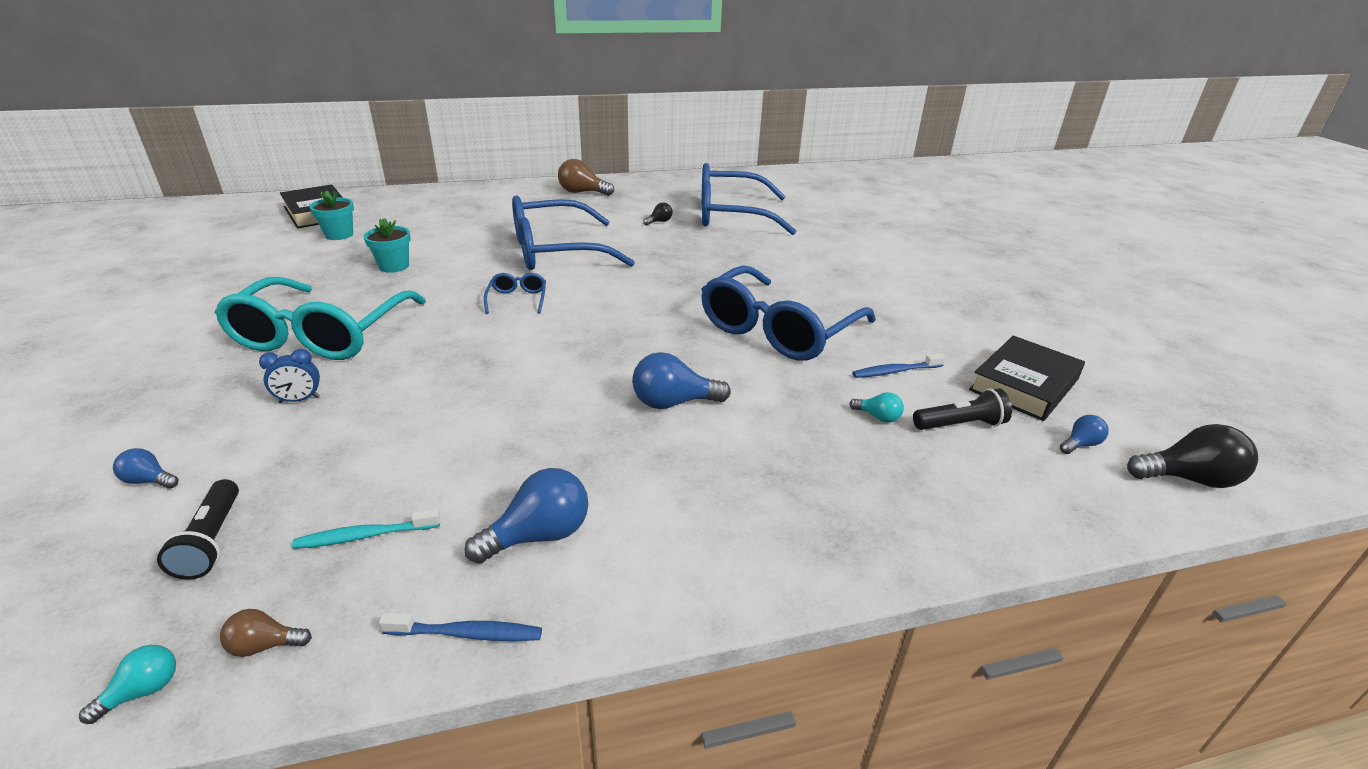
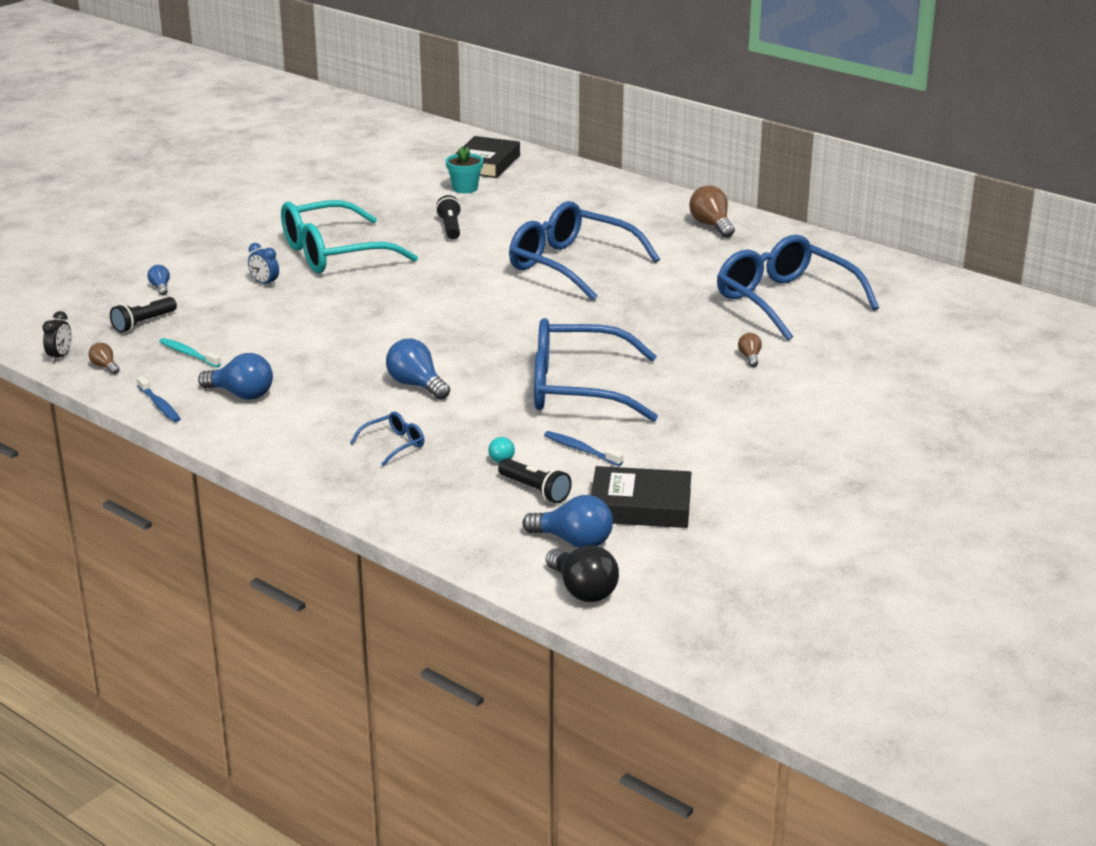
camera: 55 degrees right, 5 degrees down
(143, 691) = (60, 356): turquoise light bulb -> black clock
(394, 266) = (450, 228): turquoise flower pot -> black flashlight
(517, 299) = (471, 286): blue glasses -> blue glasses (394, 445)
(659, 222) = (707, 278): black light bulb -> none
(802, 254) = (750, 357): none -> brown light bulb
(1080, 444) = (573, 541): blue light bulb -> blue light bulb, size x1.89

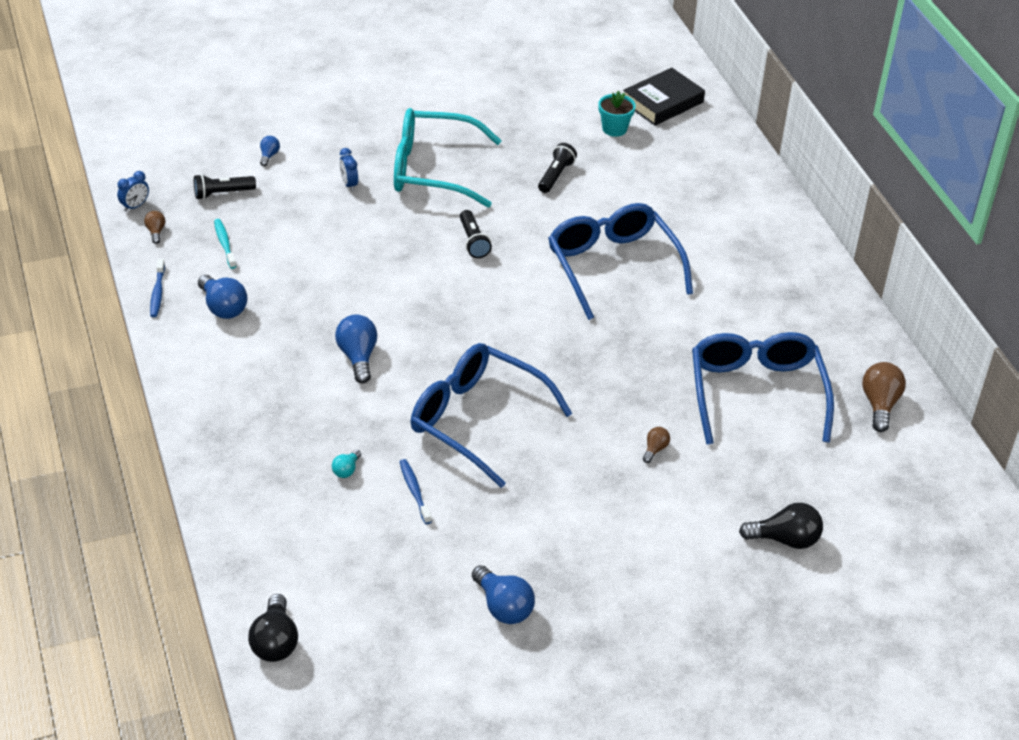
camera: 30 degrees right, 15 degrees up
(60, 356) = (135, 206): black clock -> blue clock
(394, 445) = (282, 416): blue glasses -> none
(535, 490) = (338, 518): black flashlight -> black flashlight (473, 241)
(573, 541) = (316, 588): blue light bulb -> blue light bulb (503, 607)
(640, 506) = (401, 576): black book -> none
(711, 225) = (787, 267): brown light bulb -> brown light bulb (879, 405)
(920, 373) = (785, 539): none -> black light bulb

